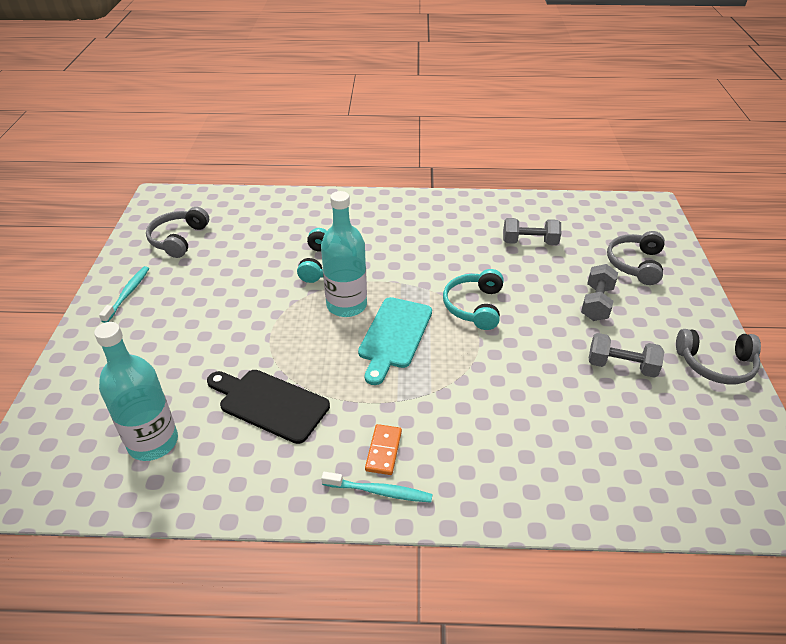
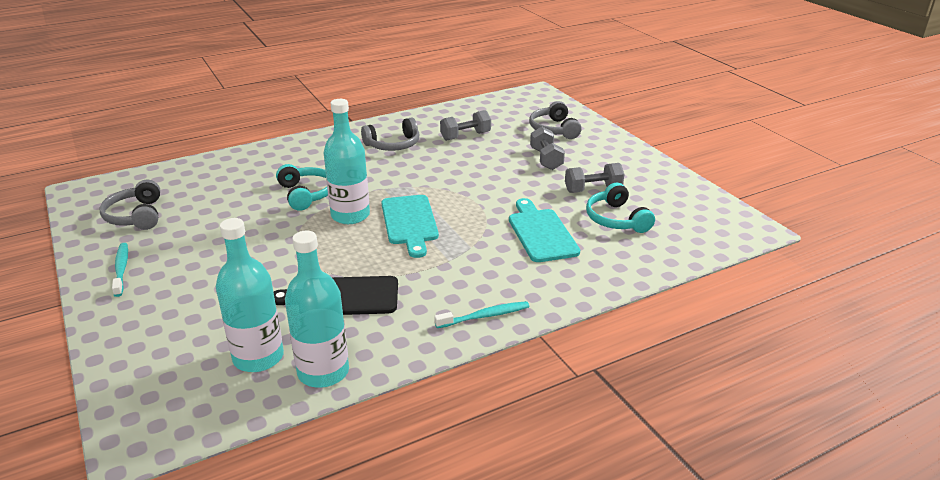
camera: 30 degrees left, 10 degrees down
(189, 487) = (323, 372): none -> turquoise bottle
(383, 451) = (466, 292): orange domino -> none
(474, 306) = (457, 186): turquoise headphones -> turquoise headphones (616, 219)
(518, 405) = (541, 233): none -> turquoise cutting board
(716, 364) = (651, 170): grey headphones -> grey headphones (393, 145)

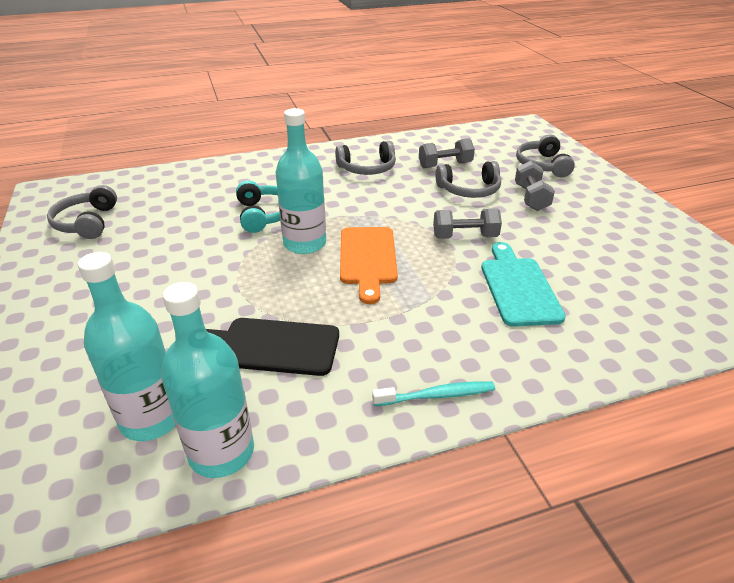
camera: 10 degrees right, 5 degrees up
(121, 269) = (48, 282): turquoise toothbrush -> none
(409, 222) = (367, 258): turquoise cutting board -> orange cutting board
(490, 157) = (469, 190): none -> grey headphones
(593, 189) = (584, 239): grey dumbbell -> grey dumbbell (465, 237)
(616, 219) = (611, 279): turquoise headphones -> none

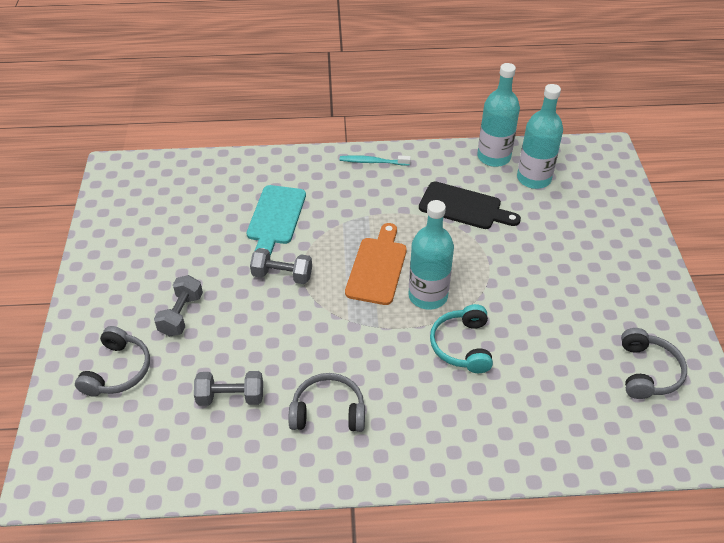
camera: 165 degrees left, 10 degrees up
(469, 190) = (234, 341): grey headphones -> none

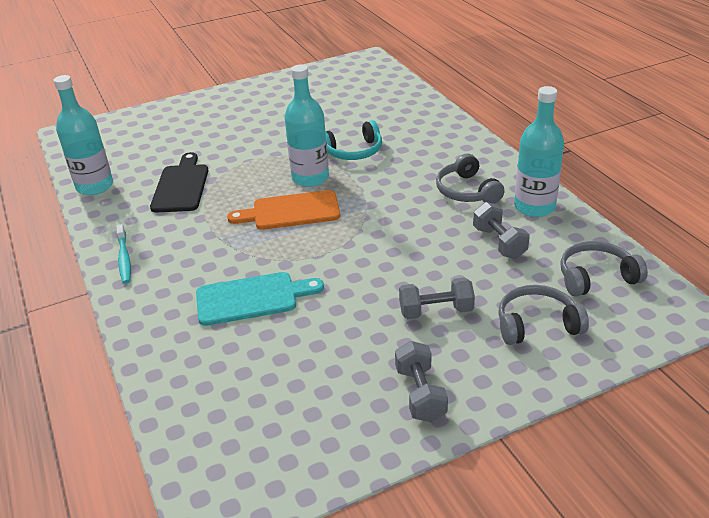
camera: 110 degrees left, 10 degrees down
(282, 275) = (337, 263): grey dumbbell -> grey dumbbell (420, 394)
(534, 178) = (124, 160): turquoise bottle -> turquoise bottle (534, 207)
(648, 372) = (325, 85): grey headphones -> grey headphones (596, 277)

